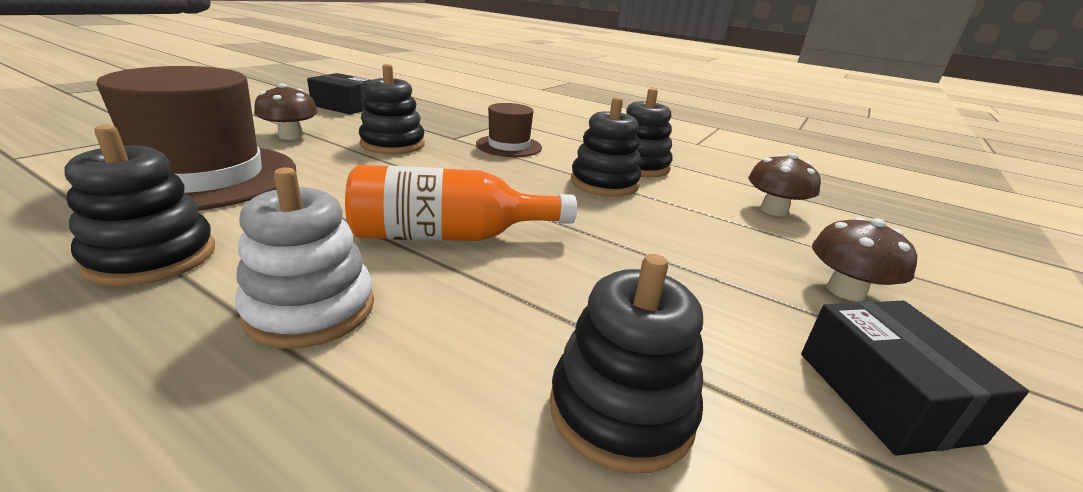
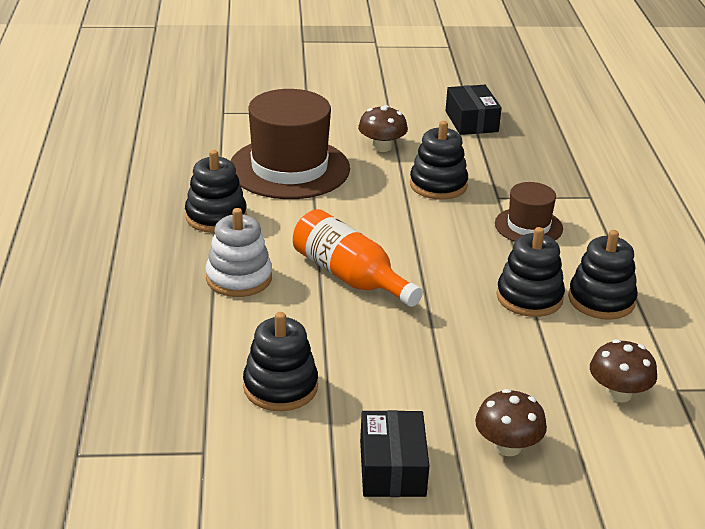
camera: 55 degrees right, 5 degrees up
(885, 395) = (392, 468): black box -> black box turned 45 degrees counterclockwise

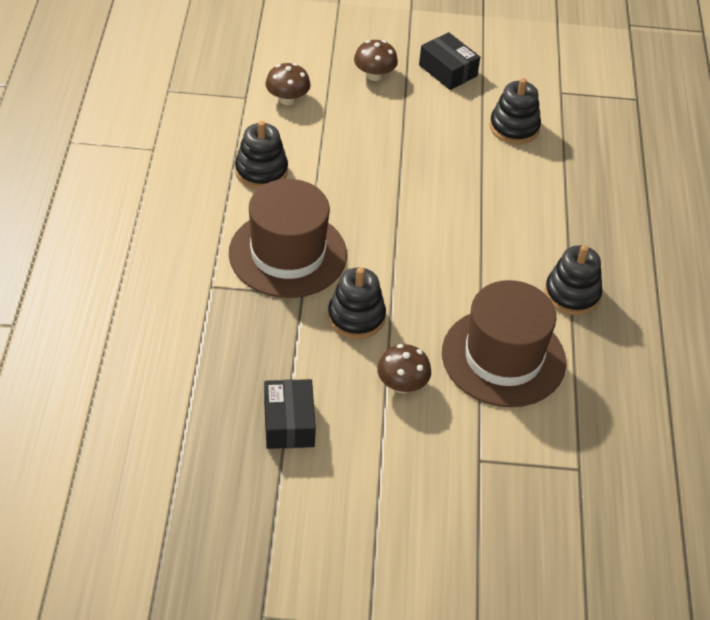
camera: 175 degrees left, 15 degrees up
(239, 278) = (547, 222): white stacking toy -> none
(350, 277) = (457, 214): orange bottle -> none
(392, 468) = (447, 71): black box -> black box turned 45 degrees counterclockwise
(528, 226) = (287, 254): brown hat -> brown hat, size x1.90
(529, 297) = (317, 179): black stacking toy -> none

